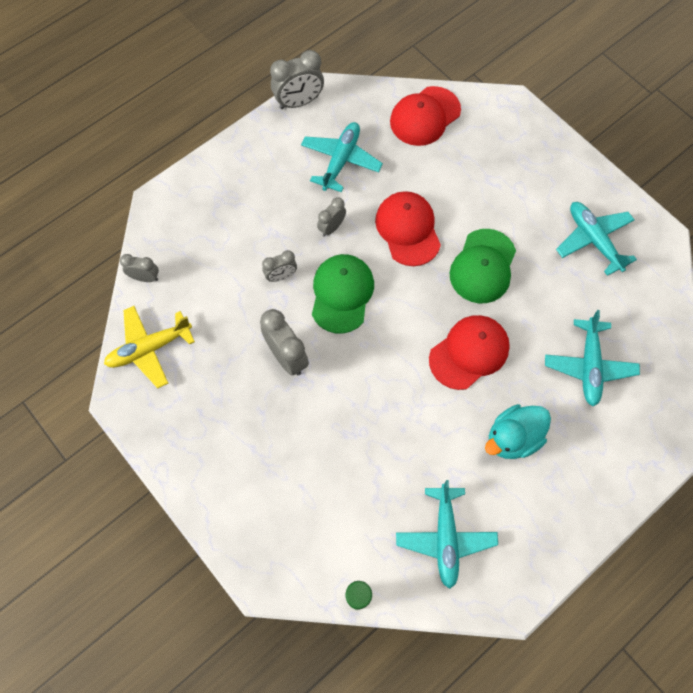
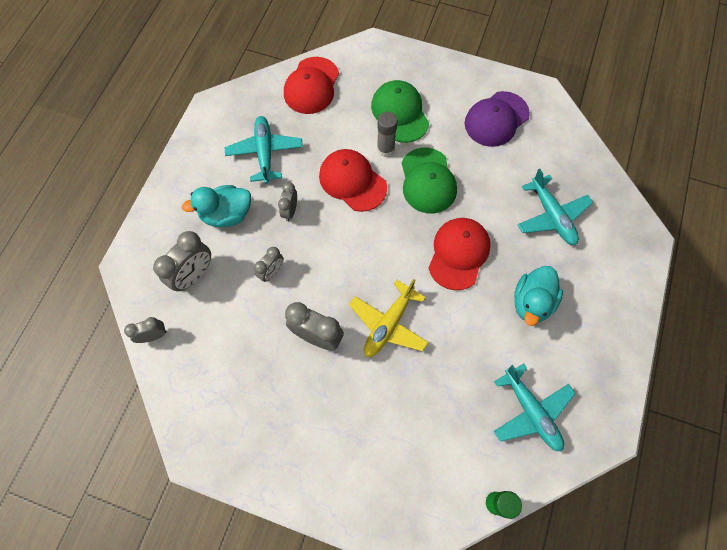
camera: 30 degrees left, 0 degrees up
(149, 348) = (194, 395): yellow plane -> yellow plane (388, 324)
(271, 201) = (227, 214): none -> turquoise duck
(299, 102) = (201, 122): grey clock -> grey clock (194, 275)
(342, 294) = (331, 260): green cap -> green cap (400, 113)
(460, 214) = (385, 149): none -> grey glue stick
(593, 240) = (496, 119): turquoise plane -> purple cap

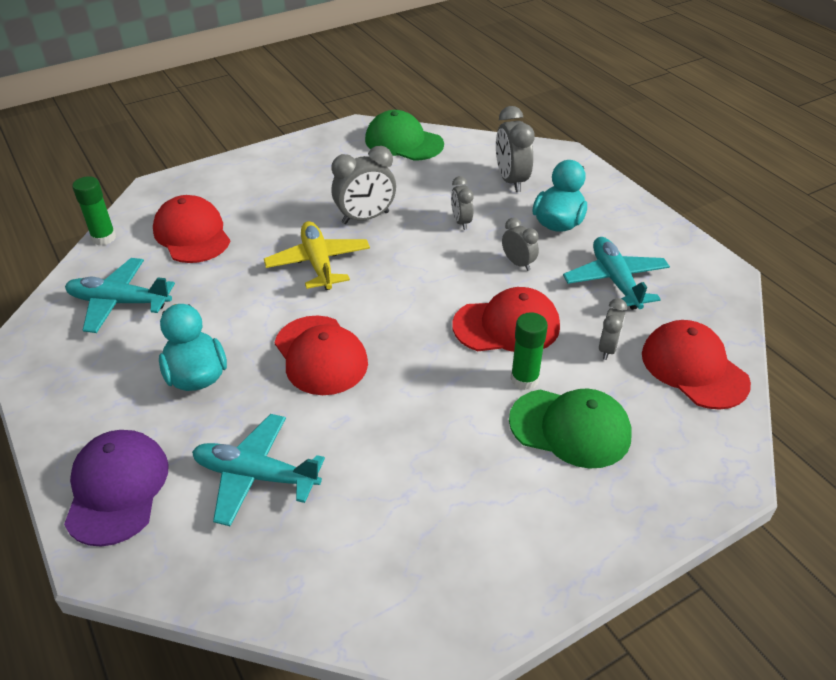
camera: 130 degrees right, 25 degrees down
(153, 336) = (477, 143): grey clock -> grey clock (607, 349)
(265, 153) = (615, 281): turquoise plane -> turquoise plane turned 135 degrees counterclockwise
(385, 149) = (524, 379): grey glue stick -> green glue stick
(427, 181) = (438, 389): green cap -> green cap (403, 142)
(434, 440) = (192, 234): none -> red cap
(496, 119) = (458, 532): purple cap -> purple cap (117, 489)

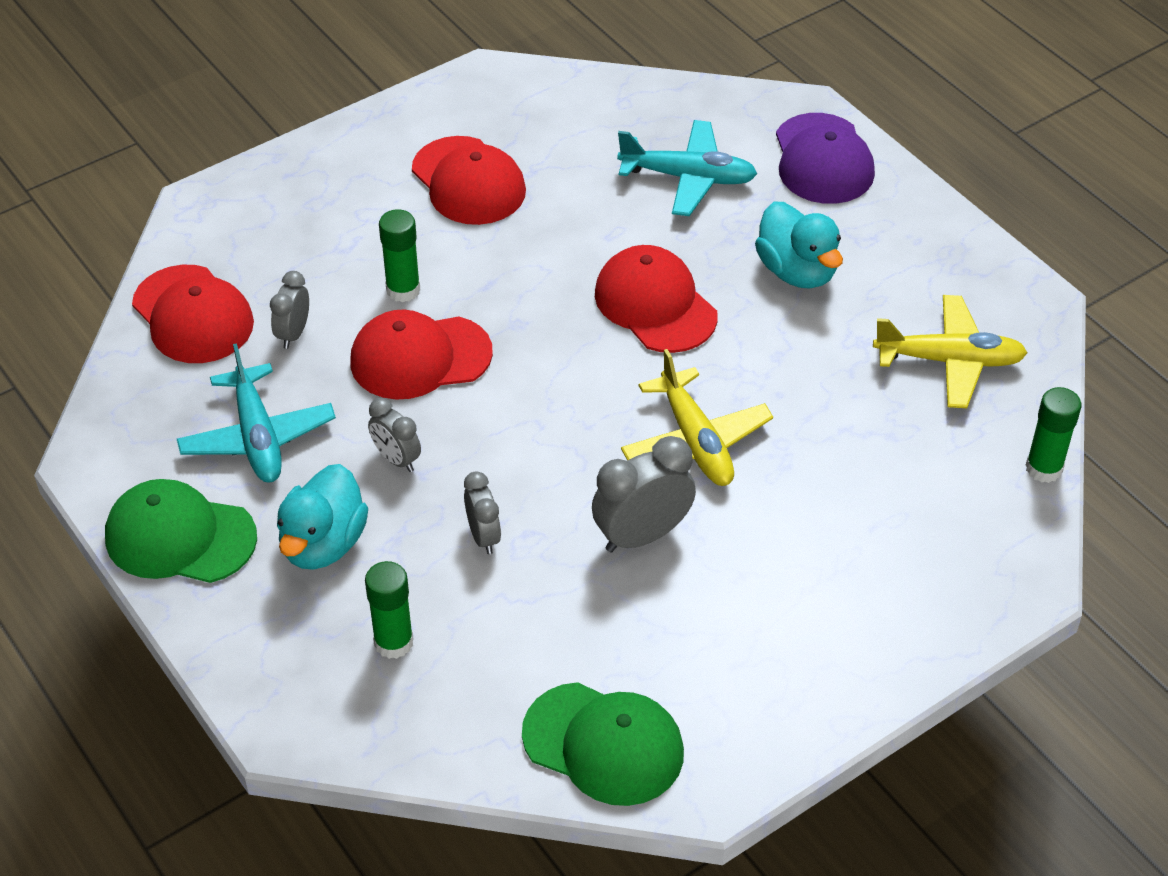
camera: 175 degrees right, 5 degrees up
(119, 302) = (949, 361): turquoise plane -> yellow plane
(192, 234) = (910, 484): red cap -> red cap (468, 181)
(511, 180) = (393, 642): grey clock -> green glue stick
(570, 428) = (357, 240): green cap -> green cap (180, 537)

